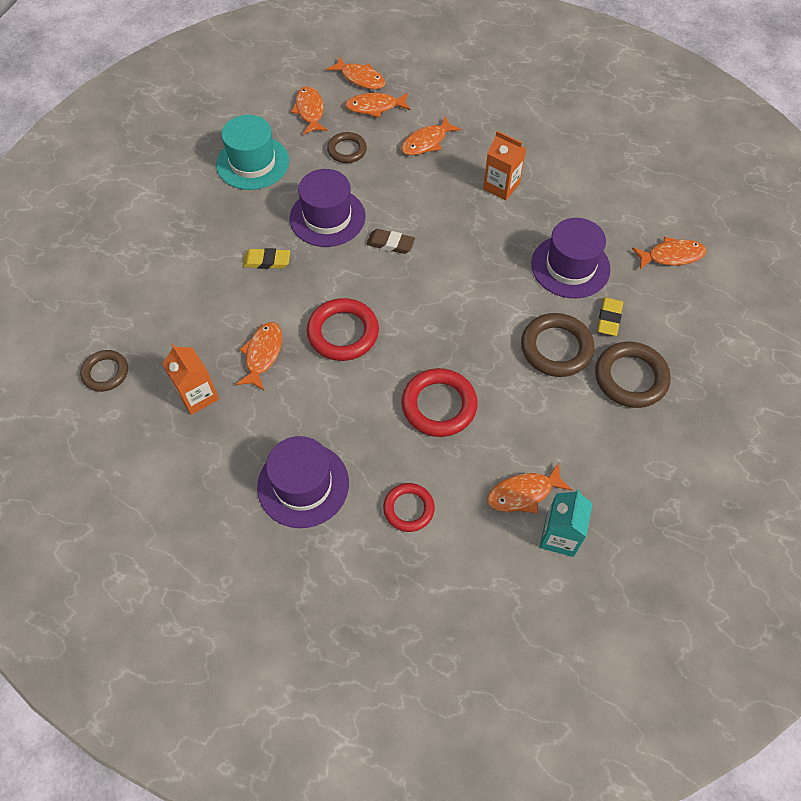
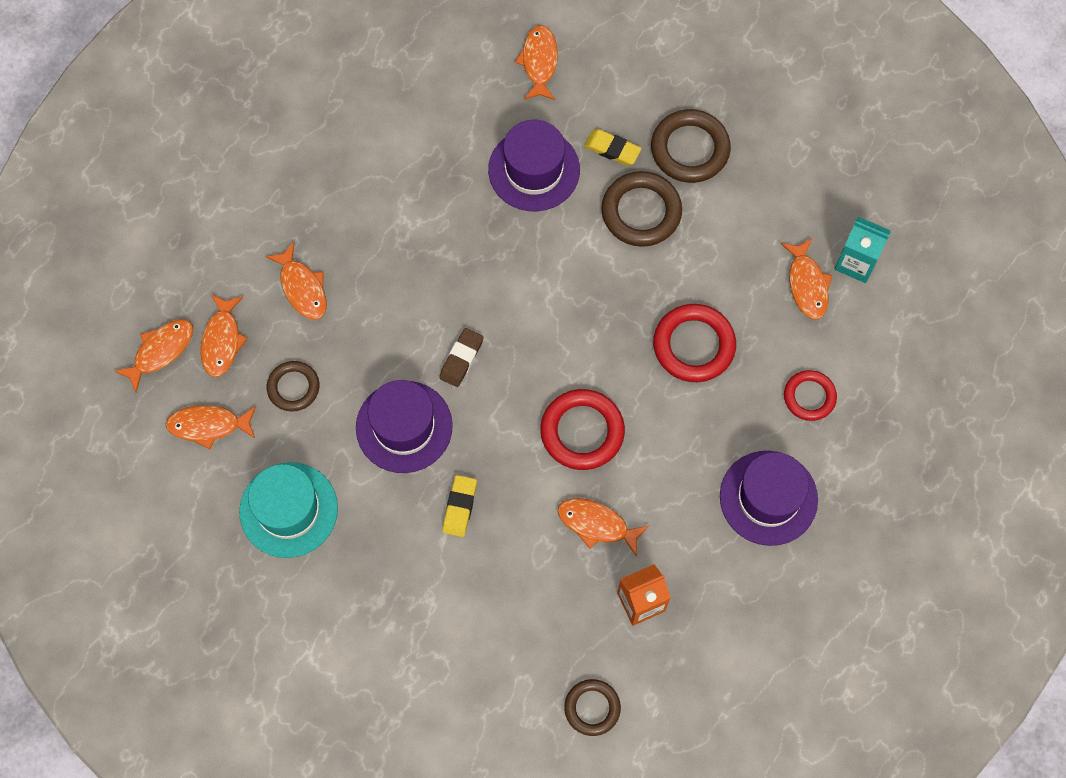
camera: 80 degrees left, 10 degrees up
(501, 186) = (397, 216): orange carton -> none

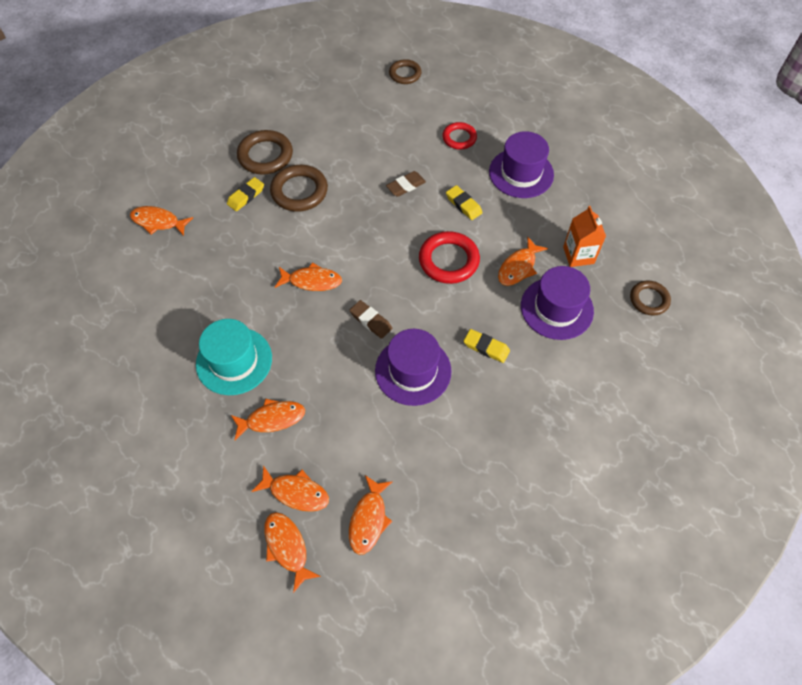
camera: 75 degrees left, 10 degrees down
(288, 510) = (459, 469): turquoise hat -> turquoise hat (234, 361)
(293, 387) = (356, 444): brown ring -> brown ring (405, 74)
(534, 170) = (240, 244): purple hat -> purple hat (556, 308)
(684, 430) = (463, 205): none -> yellow eraser
(694, 345) = (406, 186): red ring -> brown eraser
(807, 284) = (384, 121): orange fish -> orange fish (312, 281)
(856, 262) = (378, 96): turquoise carton -> none

